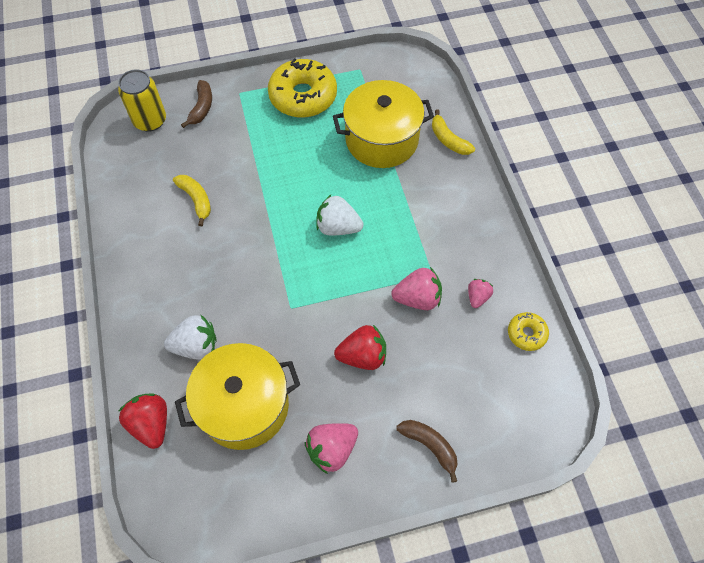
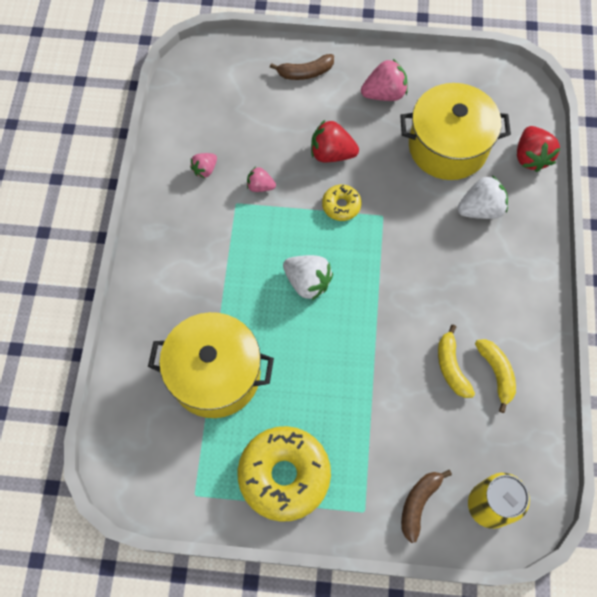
camera: 160 degrees left, 5 degrees up
(196, 346) = (480, 209): white strawberry -> white strawberry turned 150 degrees clockwise
(417, 298) = (260, 186): pink strawberry -> pink strawberry, size x0.60
(430, 446) = (305, 72): brown banana -> brown banana turned 75 degrees counterclockwise
(448, 140) = (140, 347): yellow banana -> yellow banana (496, 373)
(526, 334) = (180, 126): yellow donut -> yellow donut (341, 205)

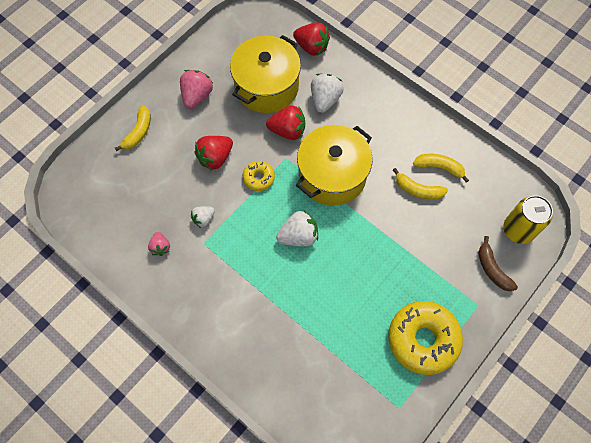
camera: 55 degrees left, 0 degrees up
(215, 375) = (322, 339): yellow pot -> yellow pot (332, 175)
(260, 186) = (203, 219): pink strawberry -> white strawberry
(305, 72) = (138, 132): brown banana -> yellow banana
(415, 198) = (288, 130): none -> red strawberry

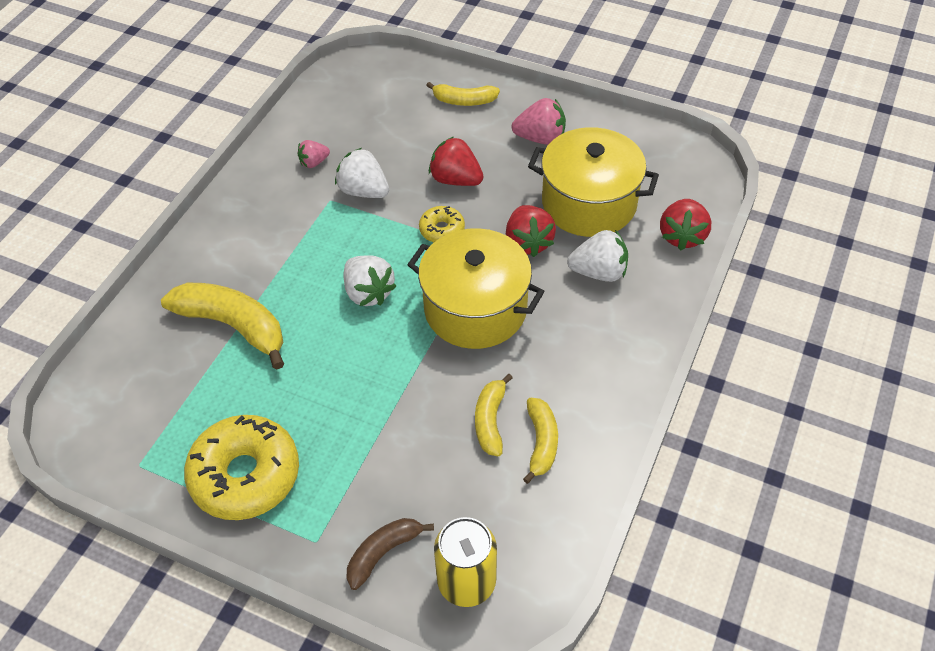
camera: 75 degrees right, 15 degrees down
(203, 219) = (364, 191): white strawberry -> white strawberry, size x1.68
(300, 329) = (233, 326): none -> yellow banana

